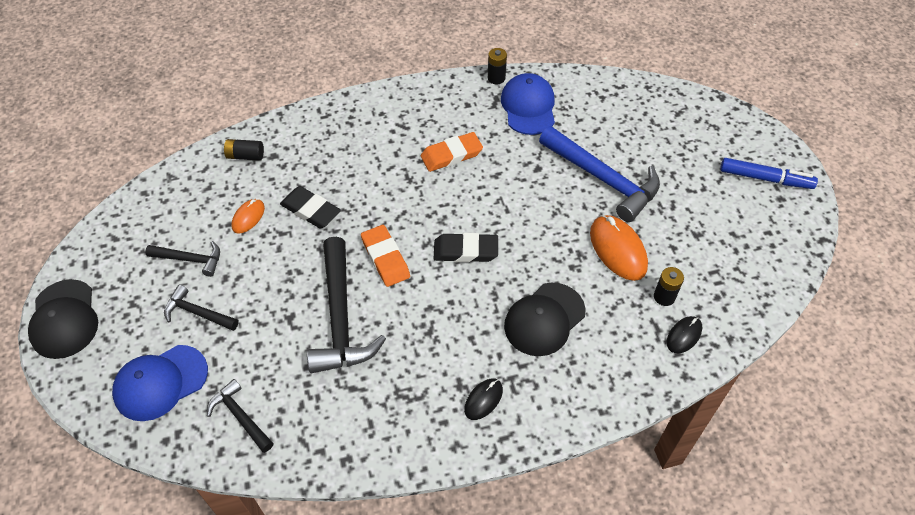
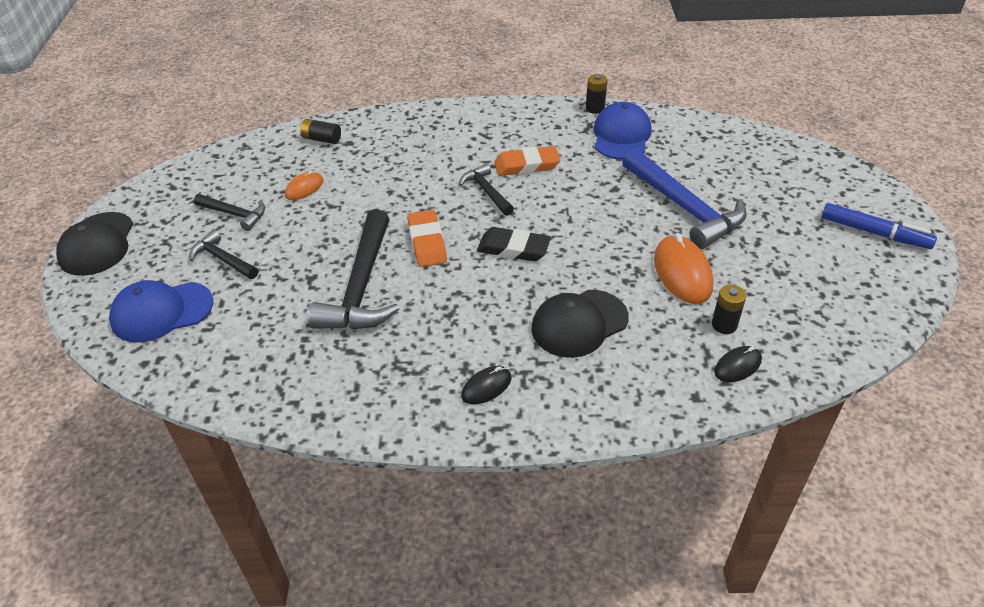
camera: 15 degrees right, 10 degrees down
(240, 416) = (226, 355): black hammer -> black hammer (486, 191)
(310, 210) = (367, 191): black eraser -> none

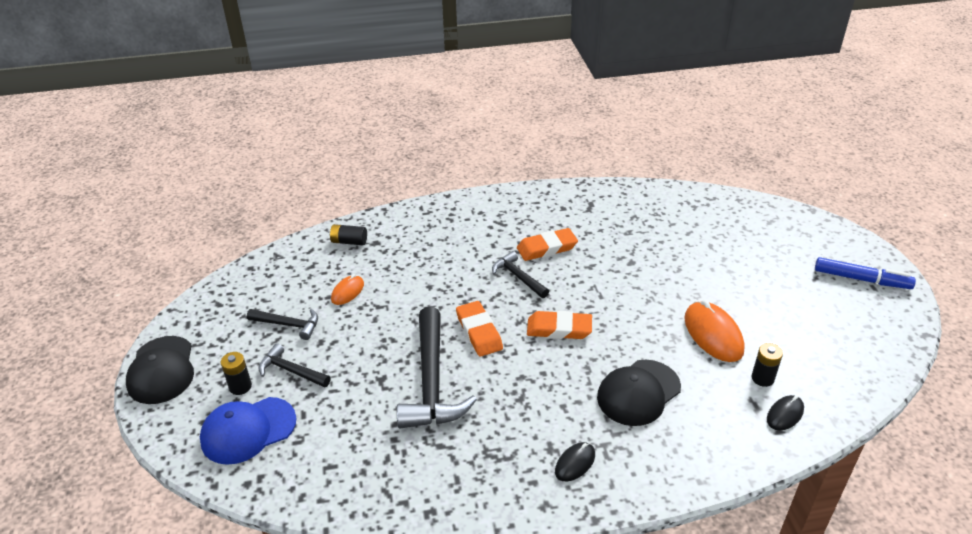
camera: 10 degrees left, 5 degrees down
(513, 248) = (559, 329): black eraser -> orange eraser
(595, 108) = (591, 188): black battery -> black battery (240, 386)
(621, 136) = (622, 211): blue cap -> none
(684, 208) = (697, 274): blue hammer -> none

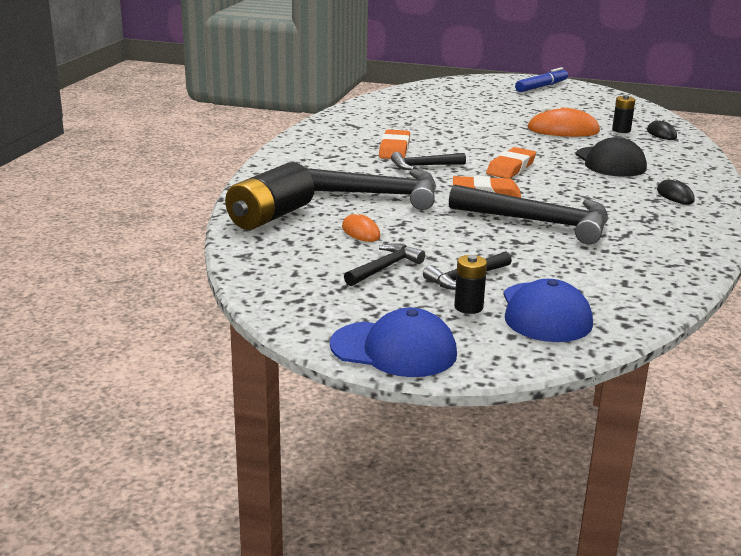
camera: 65 degrees left, 15 degrees down
(161, 370) = (394, 349): black cap -> blue cap
(349, 241) = (270, 217): black battery -> black battery, size x1.94
(428, 273) = (373, 194): none -> black hammer

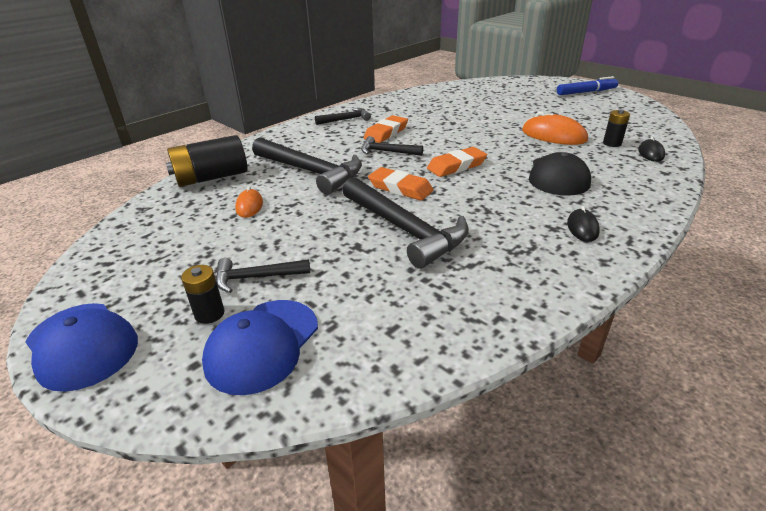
camera: 30 degrees right, 10 degrees up
(385, 267) = (213, 247): black hammer -> black hammer (346, 119)

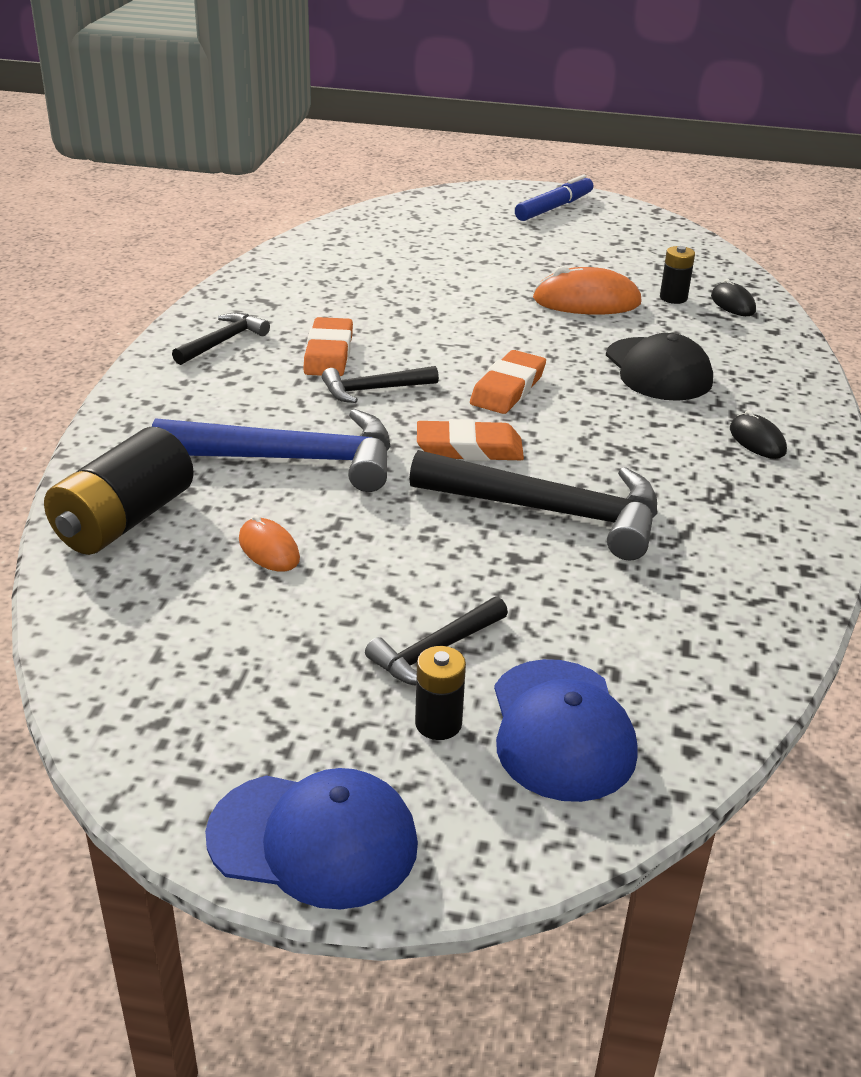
camera: 35 degrees left, 0 degrees up
(311, 172) = (293, 459): black hammer -> blue hammer

